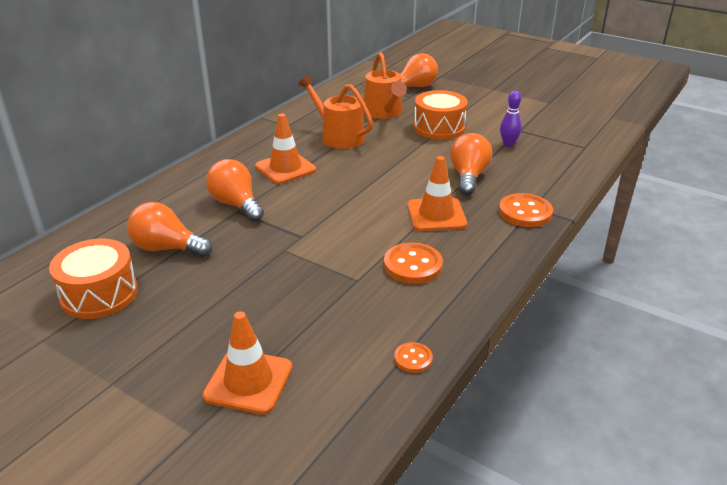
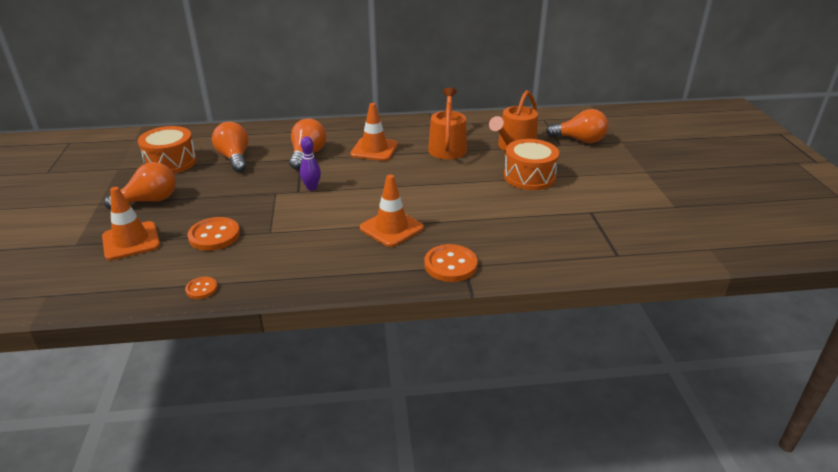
camera: 50 degrees right, 0 degrees up
(412, 265) = (311, 245): orange button -> orange button (214, 235)
(468, 177) = (469, 219): orange light bulb -> orange light bulb (149, 201)
(508, 144) = (554, 216): purple bowling pin -> purple bowling pin (311, 188)

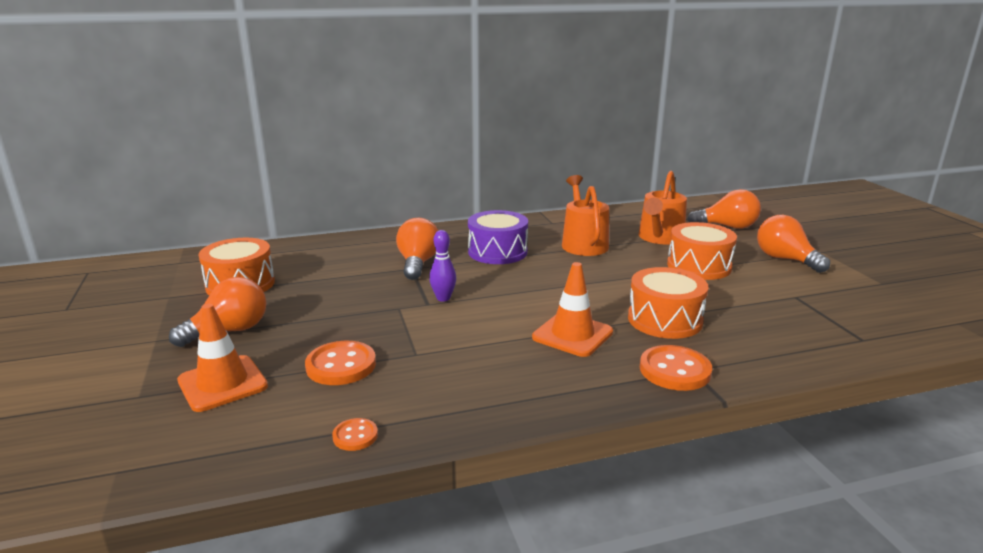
camera: 10 degrees left, 10 degrees down
(234, 158) = (325, 274): orange light bulb -> orange light bulb (785, 259)
(374, 149) = (497, 252): orange traffic cone -> purple drum
(470, 222) = (664, 320): none -> orange drum

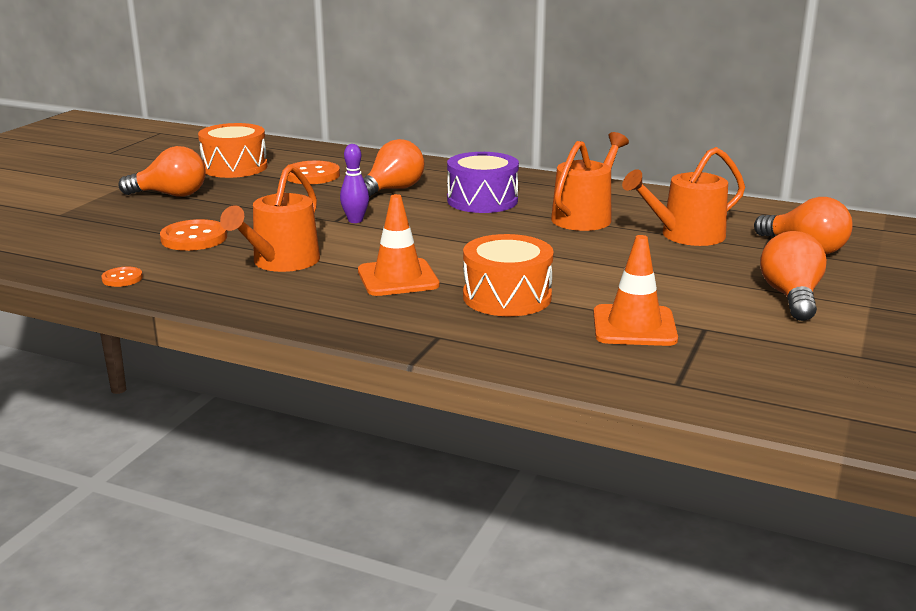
camera: 40 degrees right, 0 degrees up
(222, 383) = (110, 223): orange traffic cone -> orange traffic cone (634, 326)
(462, 357) = (281, 262): none -> orange watering can
(674, 370) = (421, 330): orange button -> orange button (312, 175)
(699, 266) = (662, 271): orange drum -> none

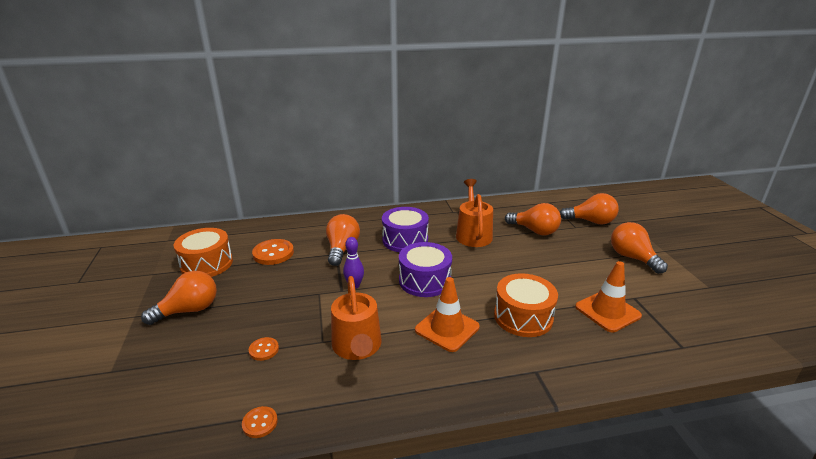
camera: 35 degrees left, 5 degrees up
(194, 238) = (264, 350): orange button -> orange button, size x0.55
(442, 238) = (425, 281): none -> purple drum
(686, 235) = (534, 231): orange watering can -> orange light bulb

